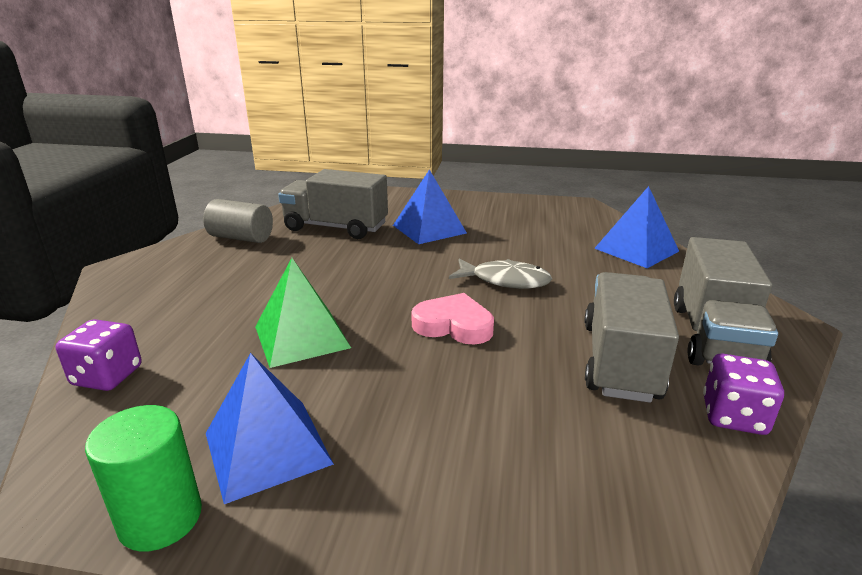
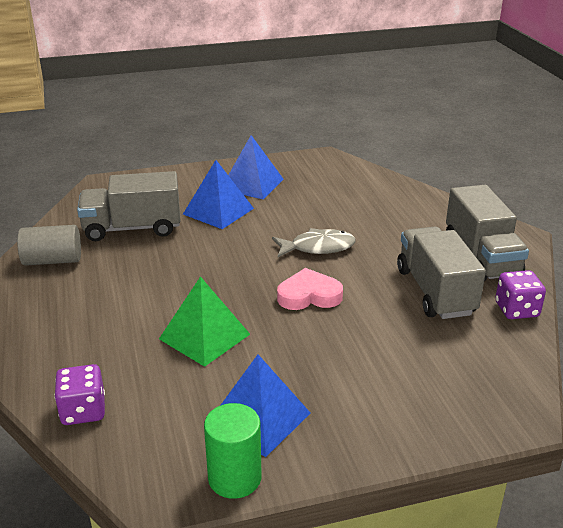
camera: 25 degrees left, 5 degrees up
(636, 249) = (394, 195): blue pyramid -> blue pyramid (252, 184)

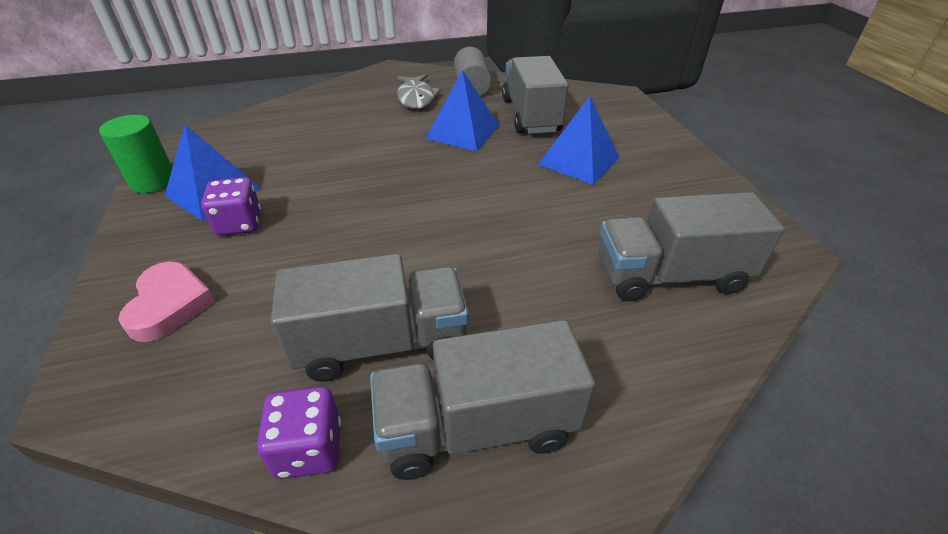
camera: 90 degrees right, 10 degrees up
(83, 411) = (269, 117): purple dice -> purple dice (239, 224)
(204, 336) = (340, 161): green pyramid -> none
(252, 184) = (658, 182): blue pyramid -> blue pyramid (463, 132)
(309, 295) = (394, 224): pink heart -> pink heart (169, 305)
(318, 247) = (501, 234): grey fish -> grey fish (416, 98)
(353, 193) = (670, 275): none -> grey truck

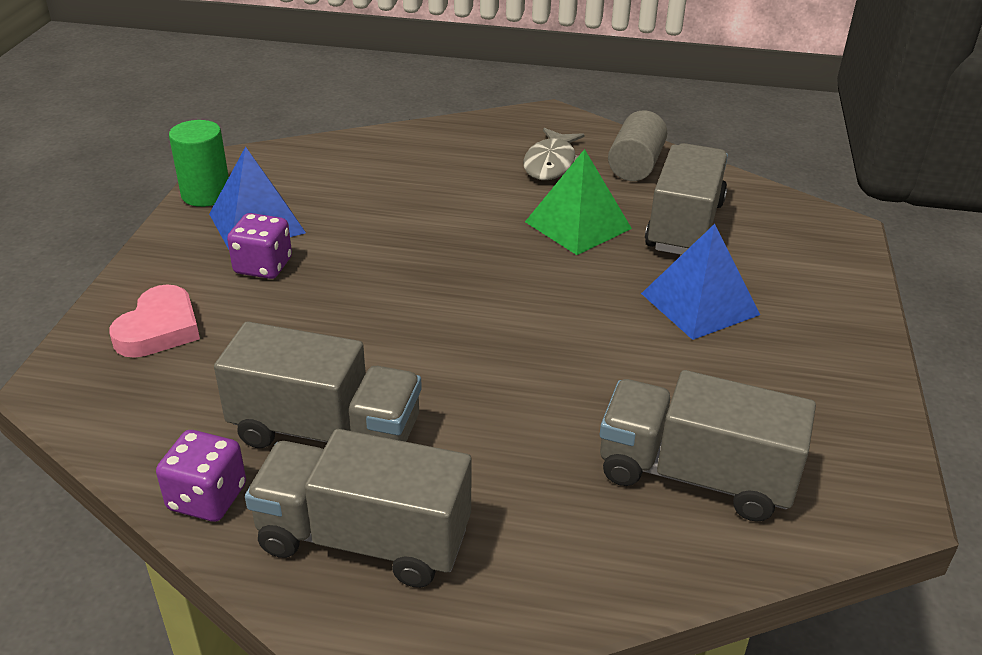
camera: 25 degrees right, 5 degrees down
(463, 132) = (578, 225): blue pyramid -> green pyramid

